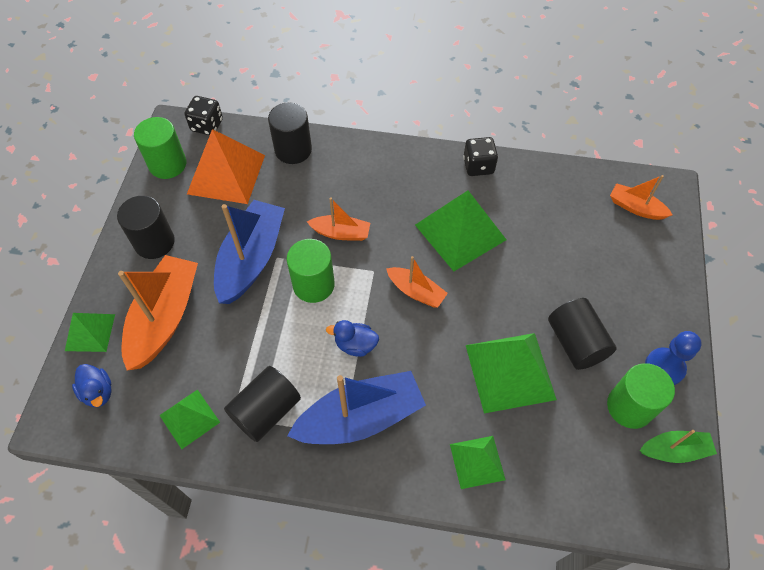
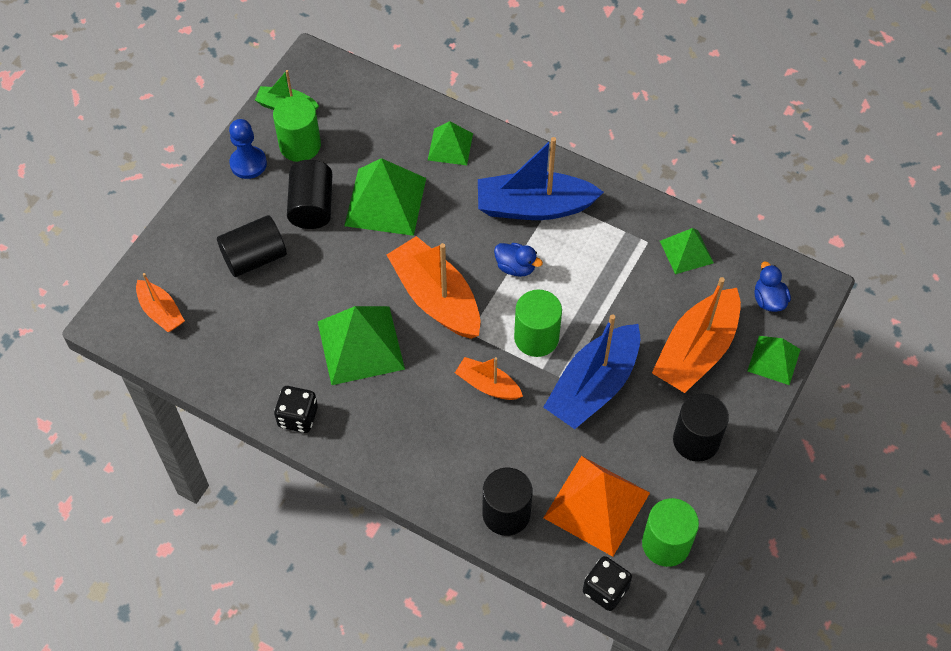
camera: 160 degrees left, 0 degrees up
(266, 411) = (616, 237): black cylinder -> black cylinder (254, 257)
(416, 291) = (436, 298): orange boat -> orange boat, size x1.86

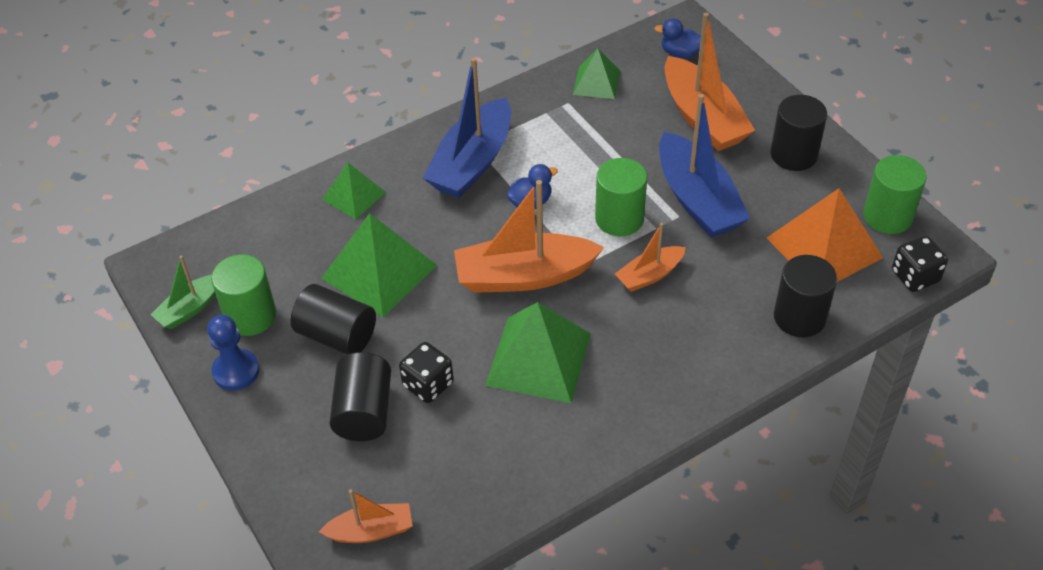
camera: 60 degrees left, 10 degrees down
(298, 417) = (592, 448): black dice -> black dice (428, 384)
(773, 360) = (742, 75): green pyramid -> none

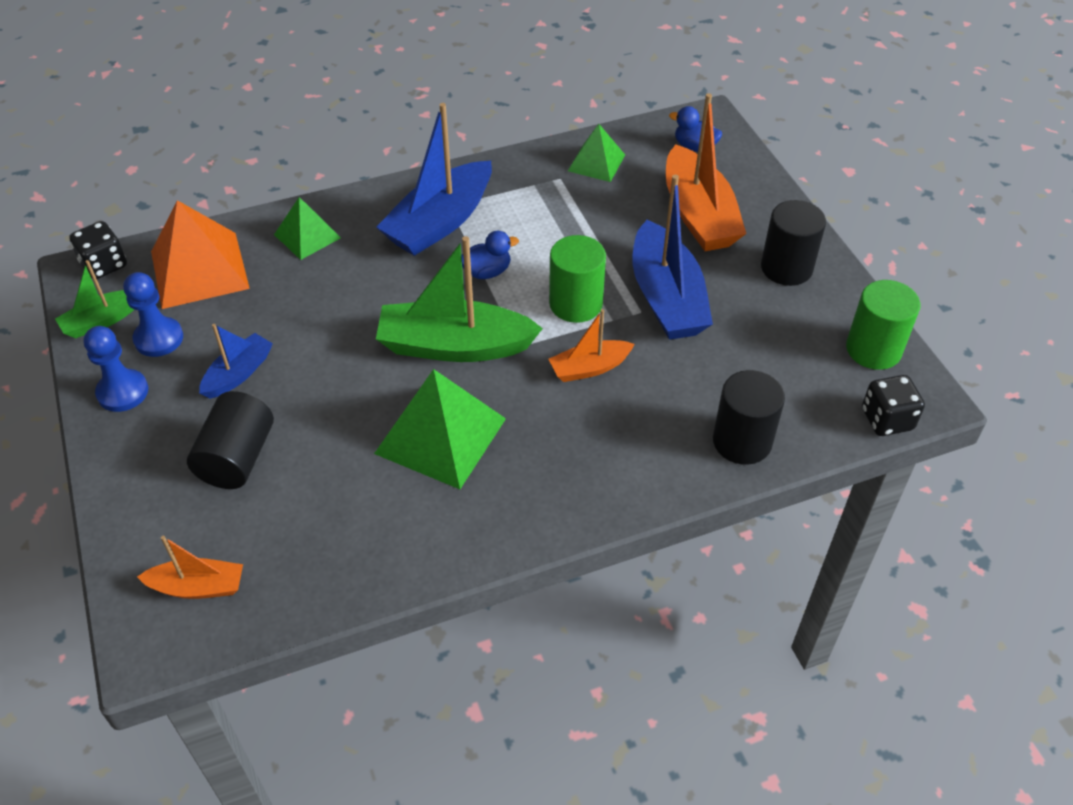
camera: 10 degrees right, 0 degrees up
(250, 316) = (159, 338): green cylinder -> blue pawn
(337, 335) = (238, 373): black cylinder -> blue boat
(379, 271) = (306, 316): green pyramid -> none
(428, 384) = (314, 441): black dice -> black dice (104, 265)
(524, 276) = (454, 346): orange boat -> green boat
(824, 247) = (792, 371): orange pyramid -> orange pyramid (199, 270)

